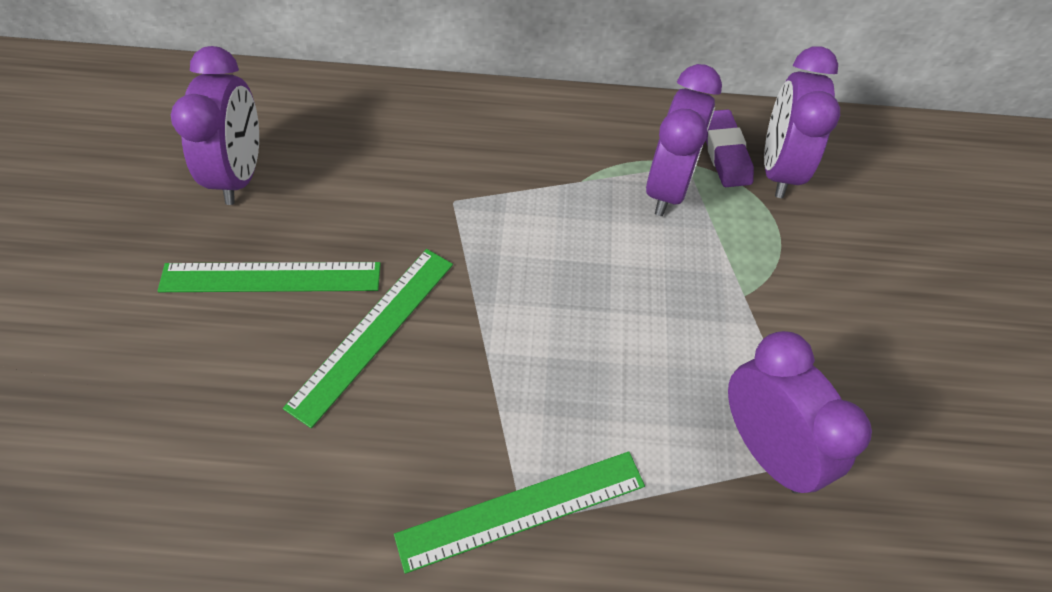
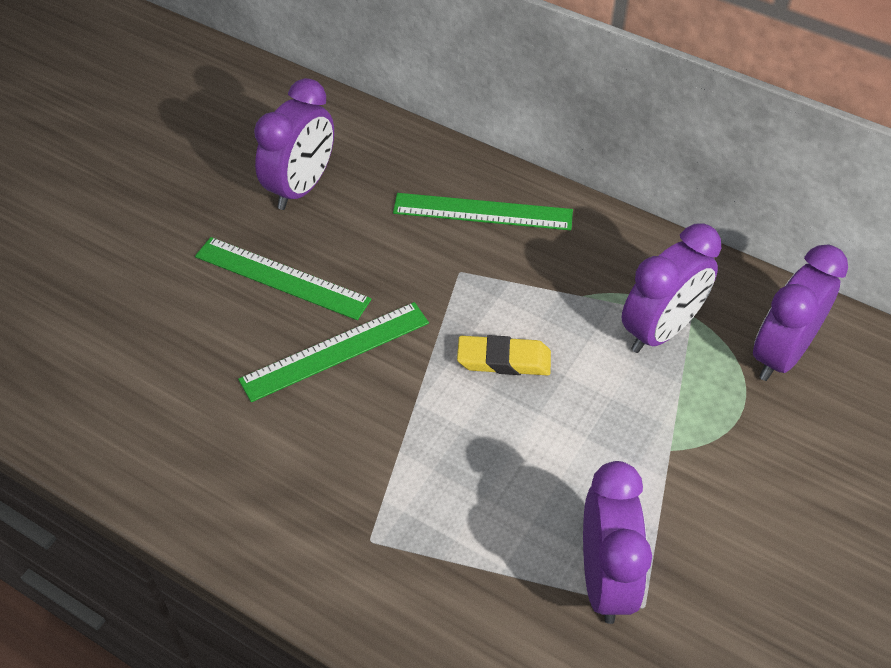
camera: 30 degrees right, 5 degrees down
(522, 510) = (373, 531): green ruler -> green ruler (483, 212)
(546, 272) = (504, 360): none -> yellow eraser
(724, 153) = (736, 320): purple eraser -> none

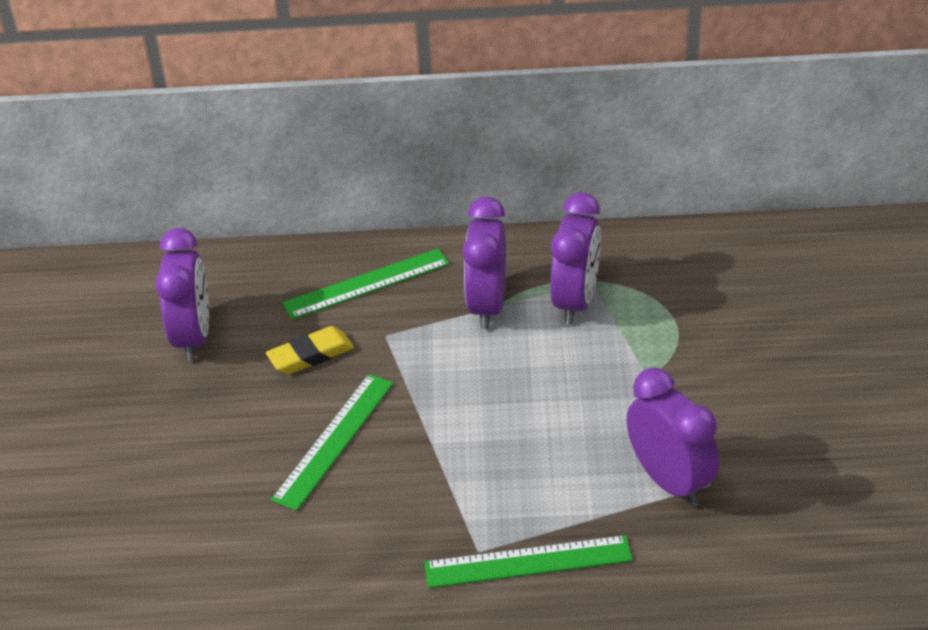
camera: 30 degrees left, 10 degrees down
(282, 278) = (239, 411): green ruler -> green ruler (528, 562)
(504, 360) = (475, 379): yellow eraser -> yellow eraser (311, 355)
(781, 354) = (674, 275): purple clock -> purple clock (487, 306)

